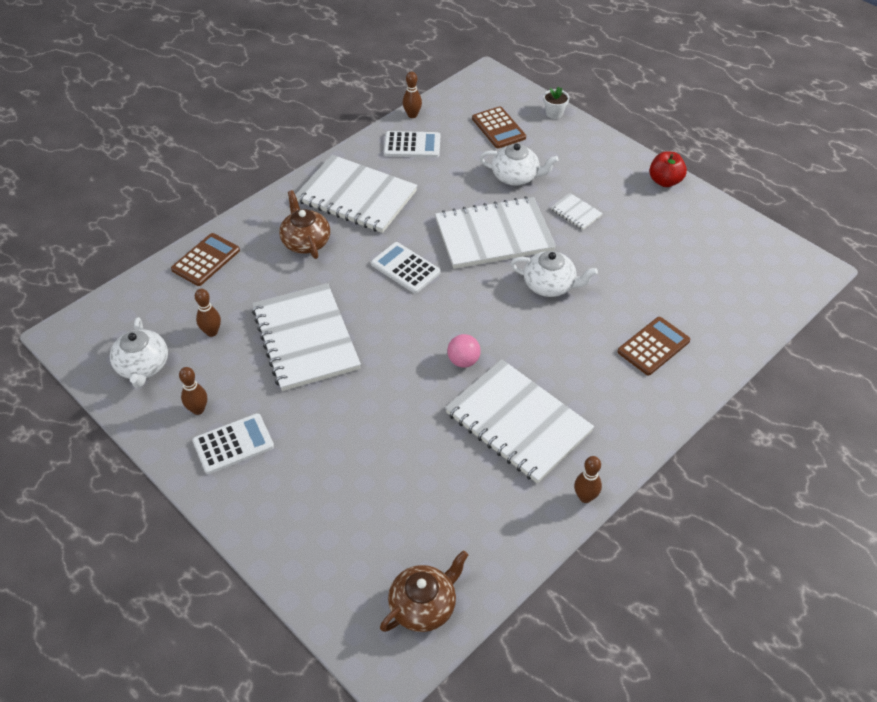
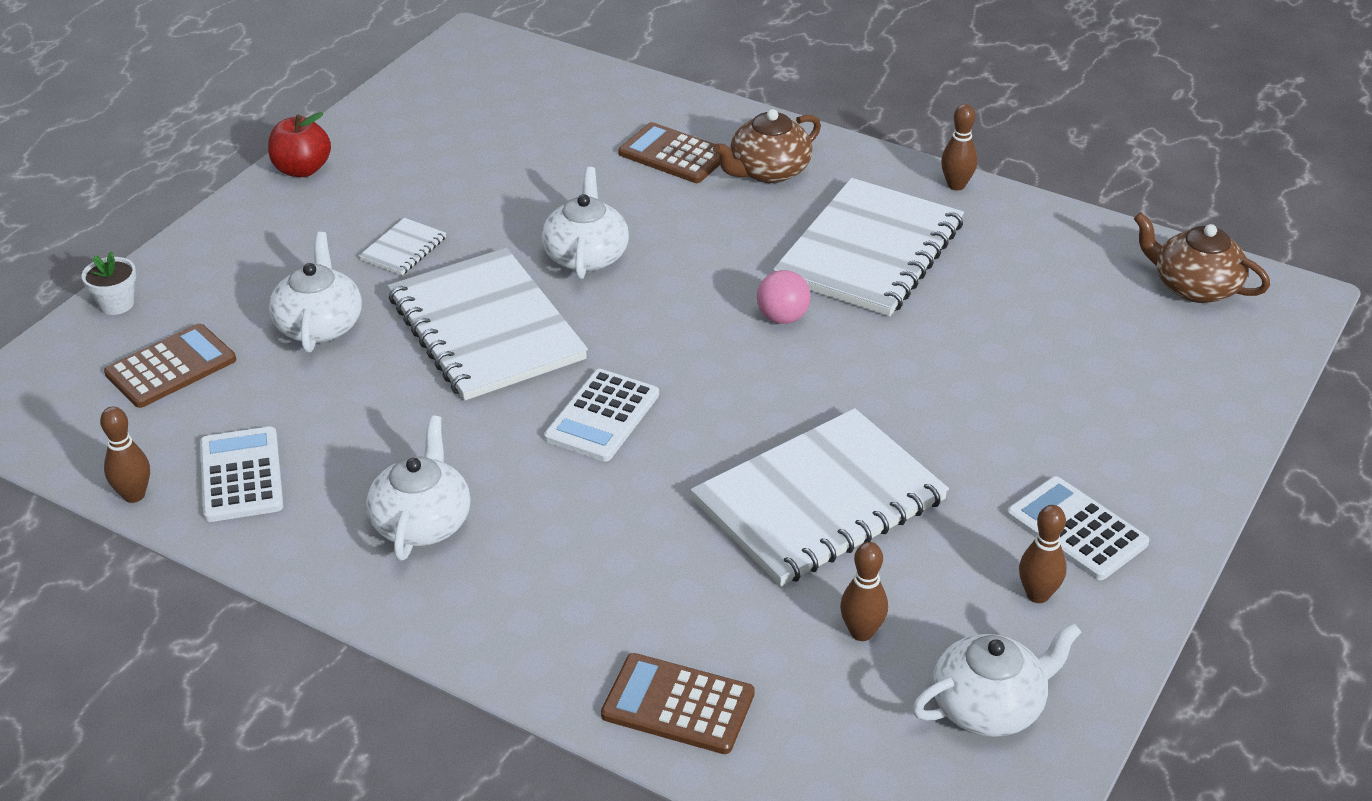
camera: 105 degrees left, 10 degrees down
(306, 242) = (575, 564): brown teapot -> brown teapot (768, 171)
(356, 196) = (422, 522): white notebook -> white teapot

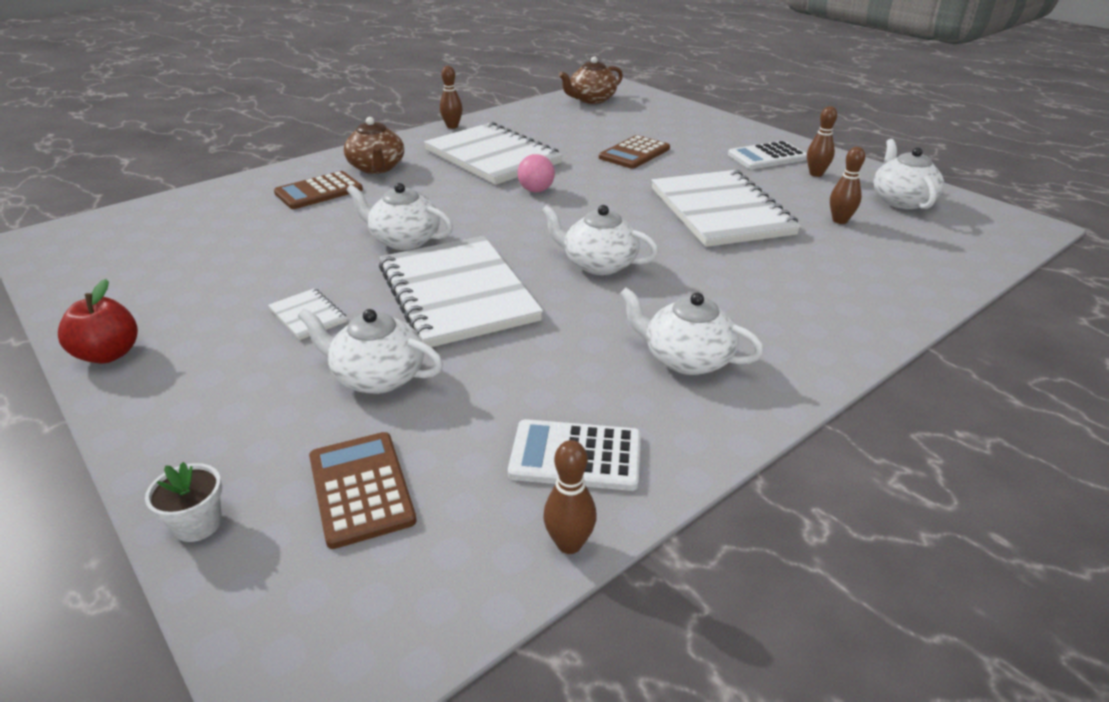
camera: 70 degrees left, 5 degrees down
(485, 328) = (457, 294): white notebook -> white notebook turned 75 degrees clockwise
(602, 416) = (598, 264): white calculator -> white teapot
(678, 705) = (902, 286): brown calculator -> brown calculator (634, 153)

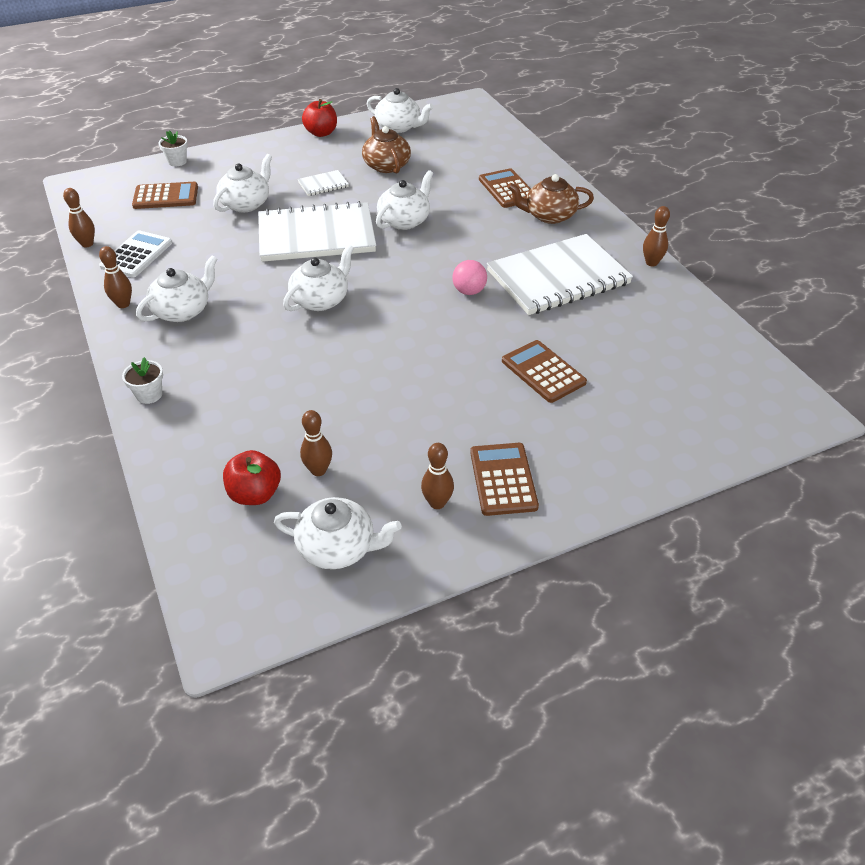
camera: 105 degrees right, 10 degrees up
(112, 283) = (399, 127): none -> white teapot
(591, 99) = (742, 379): brown teapot -> brown teapot (386, 165)
(711, 421) = (123, 304): none -> brown bowling pin
(721, 211) = (377, 392): white notebook -> none
(767, 156) = (503, 479): white calculator -> brown calculator
(852, 336) = (149, 395): none -> white flower pot
(899, 242) = (255, 494): none -> red apple

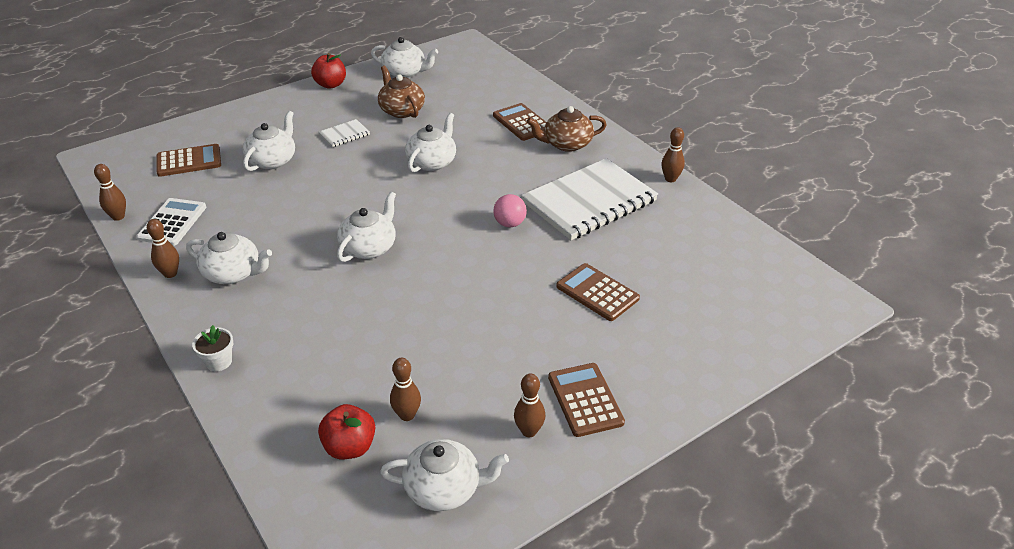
camera: 10 degrees left, 5 degrees down
(177, 161) = (192, 125): white flower pot -> none
(182, 310) = (233, 273): white teapot -> white teapot turned 75 degrees clockwise
(316, 235) = (350, 185): white notebook -> none

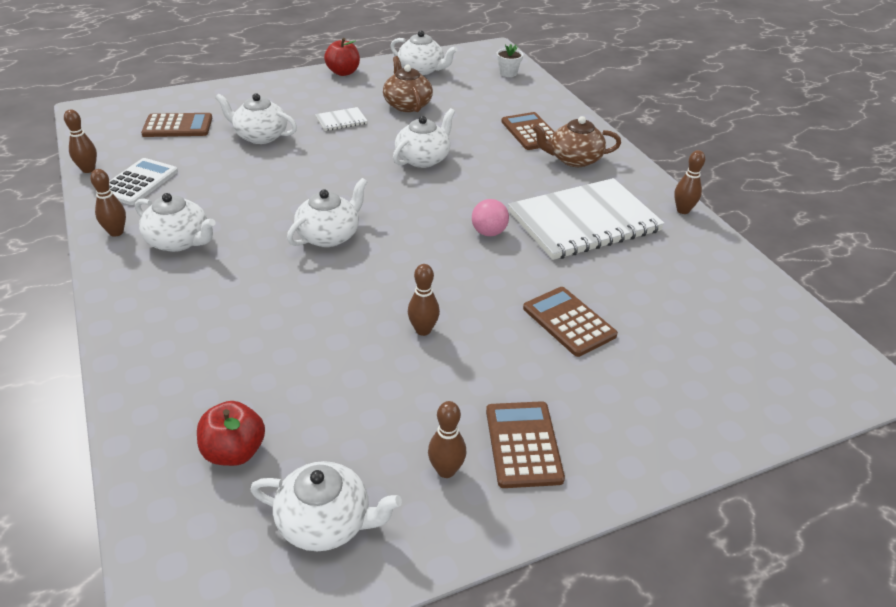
camera: 10 degrees right, 0 degrees up
(219, 362) = (129, 331): white flower pot -> white flower pot (508, 73)
(272, 160) = (260, 136): white teapot -> white teapot turned 105 degrees counterclockwise
(407, 415) = (311, 426): brown bowling pin -> brown bowling pin (423, 330)

